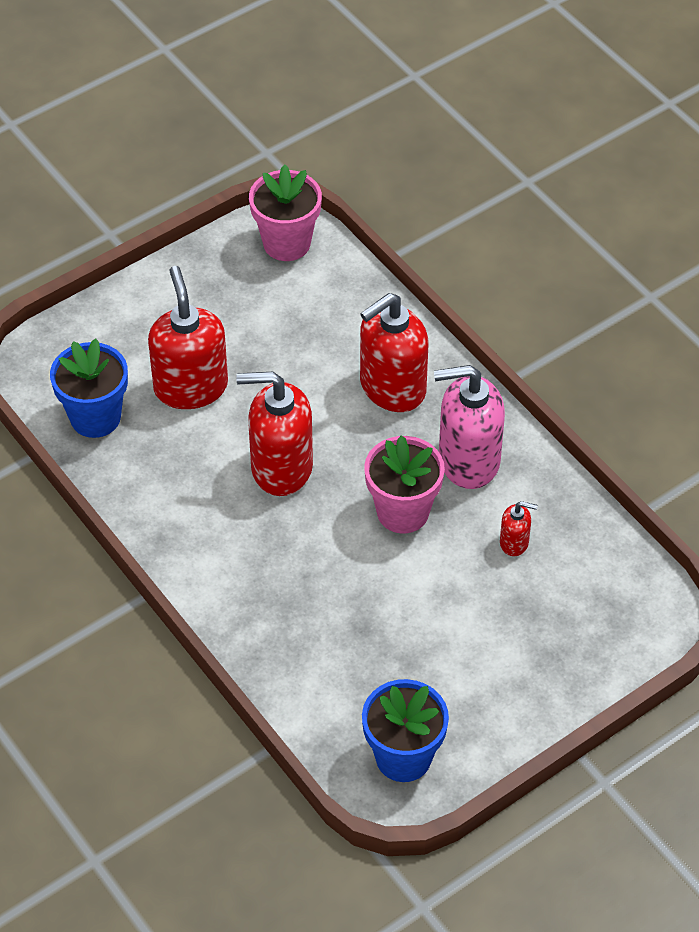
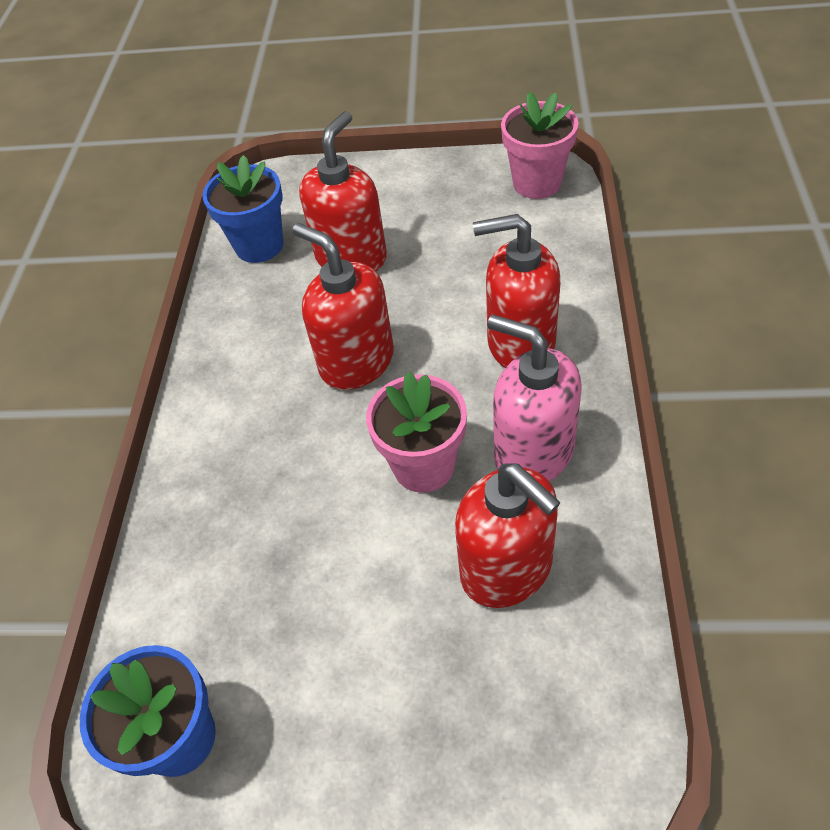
camera: 45 degrees right, 0 degrees up
(514, 542) = (507, 568): red soap dispenser -> red soap dispenser, size x2.18

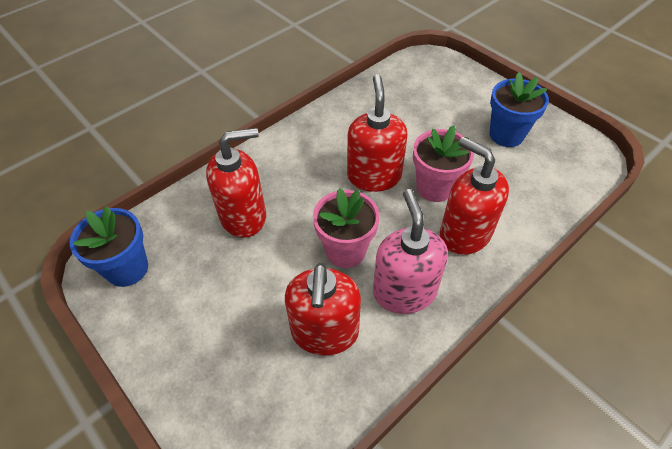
camera: 40 degrees right, 0 degrees up
(259, 245) = (395, 87): blue flower pot -> blue flower pot (506, 135)
(351, 257) = (431, 125): red soap dispenser -> red soap dispenser (244, 216)
(537, 183) = (580, 159): pink flower pot -> pink flower pot (435, 187)

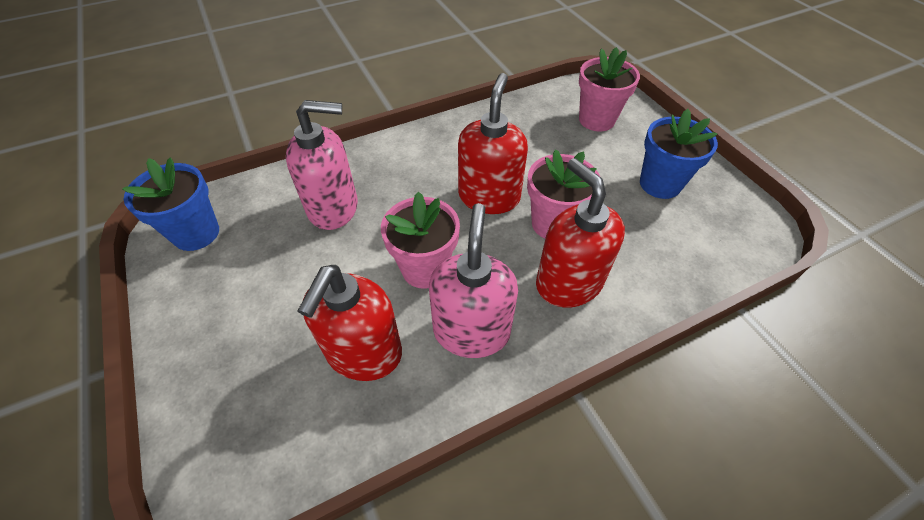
camera: 15 degrees right, 0 degrees up
(244, 216) = (334, 208): red soap dispenser -> pink soap dispenser
(437, 88) = (596, 120): none -> pink flower pot

